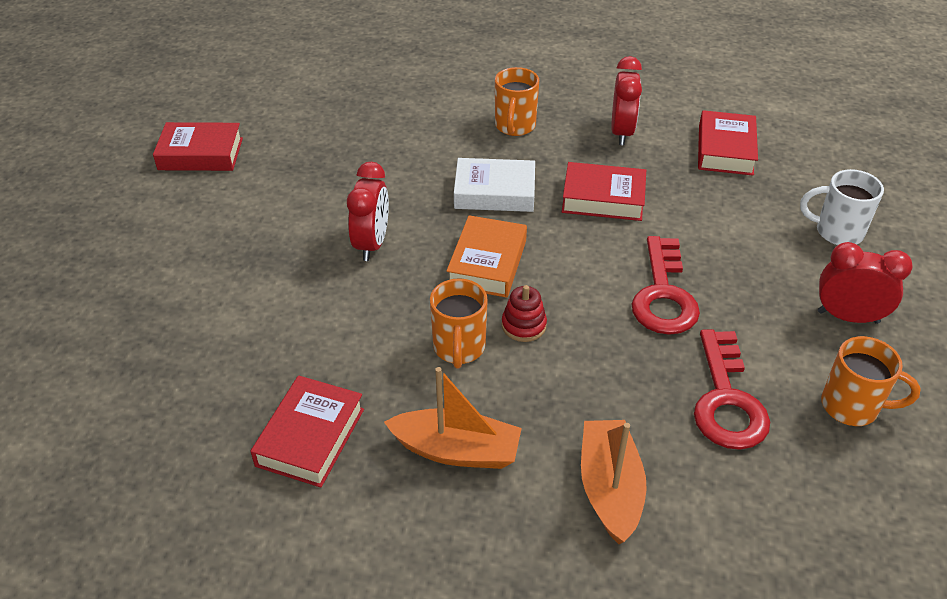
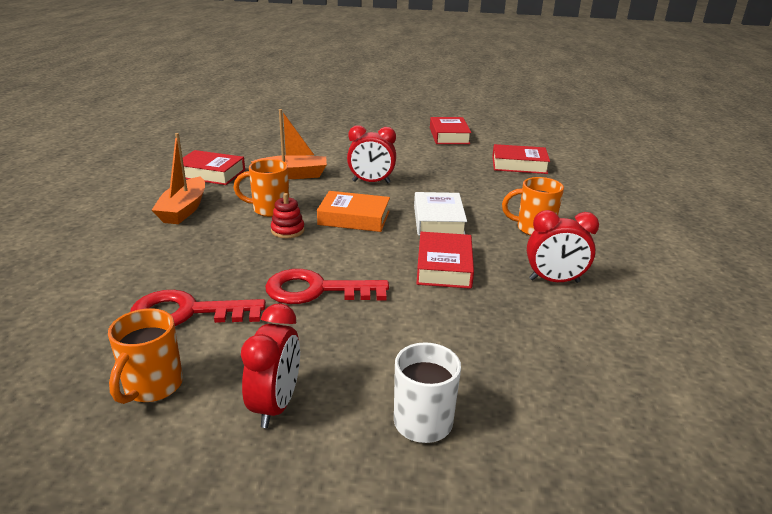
camera: 85 degrees right, 15 degrees down
(610, 488) = (128, 257): orange boat -> orange boat (293, 175)
(725, 150) = (557, 346): red book -> red book (519, 165)

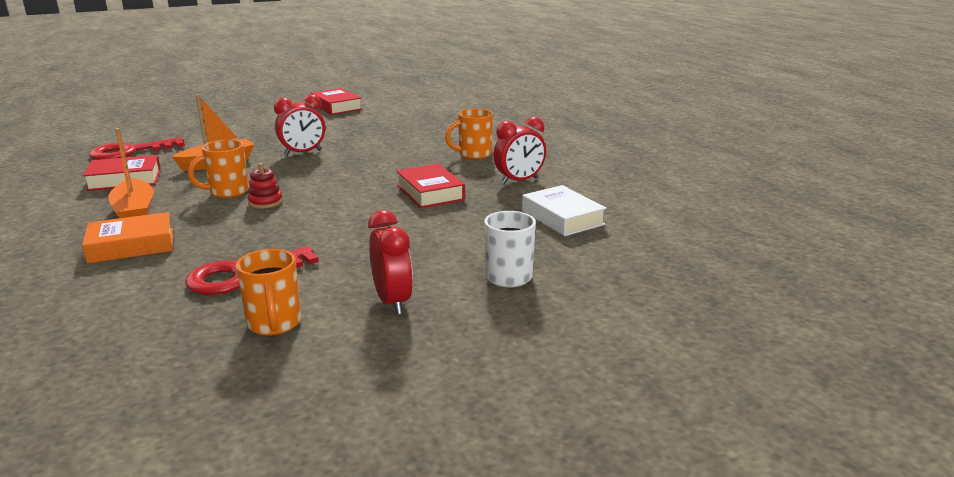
camera: 30 degrees left, 5 degrees down
(317, 290) = (342, 232): red key -> red key (130, 152)
(354, 218) = (317, 180): orange book -> orange book (131, 245)
(438, 220) = (393, 166): white book -> white book (562, 218)
(519, 165) = (420, 116): red book -> none

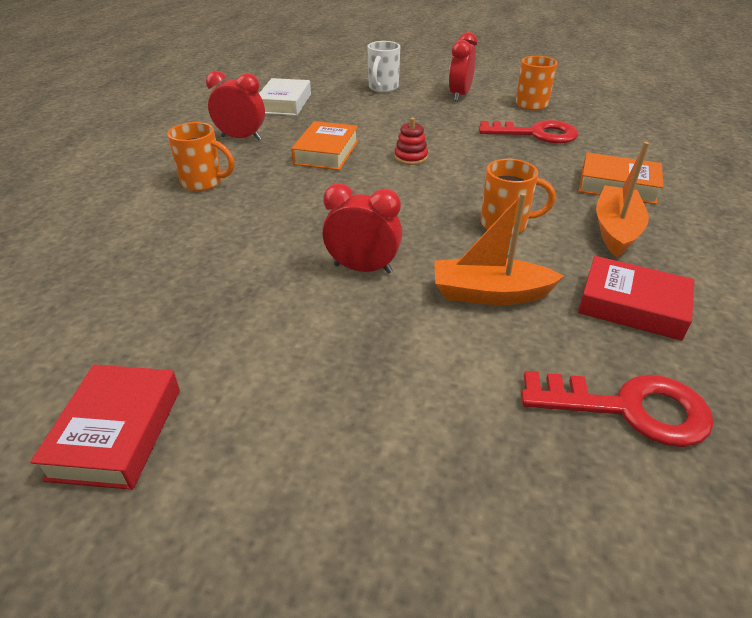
camera: 140 degrees left, 15 degrees up
(265, 202) = (476, 195): red stacking toy -> red stacking toy (410, 157)
(430, 192) = (326, 152): red book -> orange book

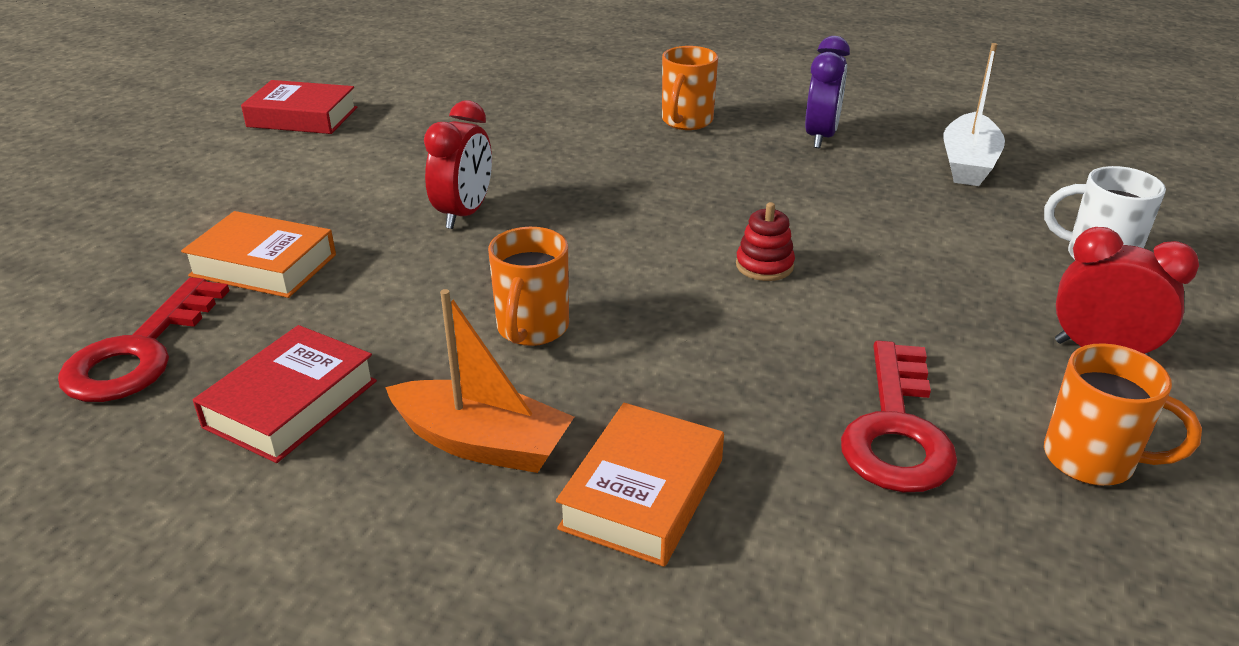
camera: 95 degrees right, 5 degrees down
(241, 138) = (820, 137): red clock -> purple clock
(284, 103) = (968, 163): white book -> white boat
(326, 152) = (778, 196): orange book -> orange book (263, 265)
(489, 294) = (376, 292): orange boat -> none

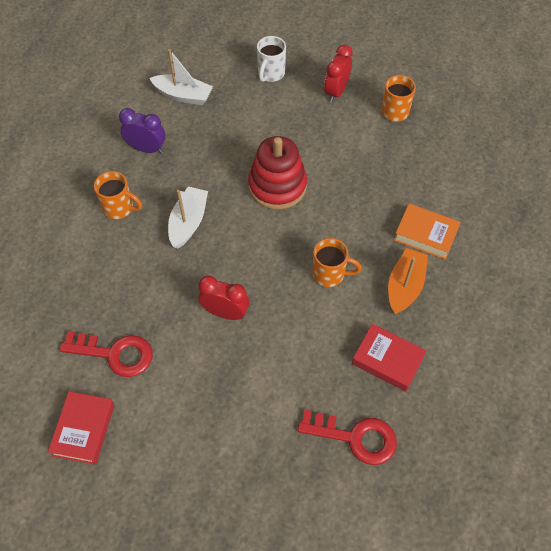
camera: 90 degrees left, 25 degrees up
(263, 265) = (277, 402): orange book -> none
(661, 177) = (188, 222): none -> white boat
(764, 266) = (277, 186): red stacking toy -> red stacking toy, size x2.24
(896, 429) = (385, 159): red key -> red key (115, 354)

